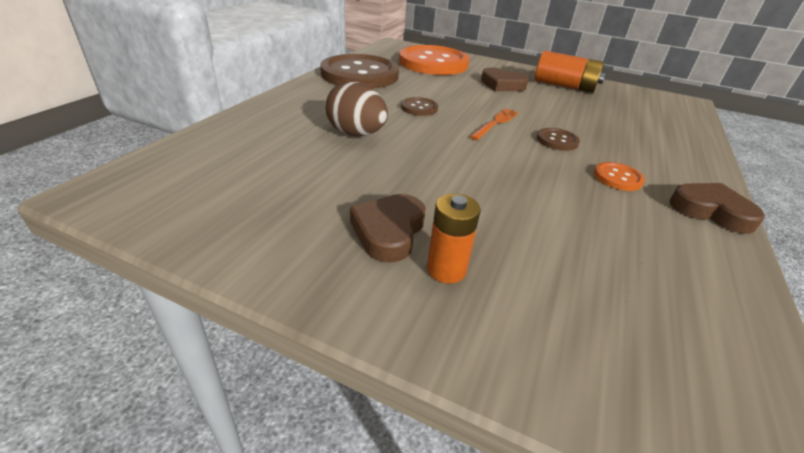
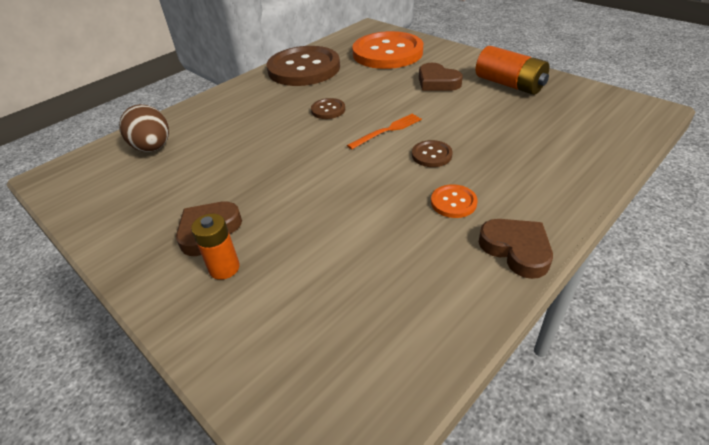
camera: 25 degrees right, 5 degrees up
(356, 134) = (251, 137): brown egg -> brown egg (153, 148)

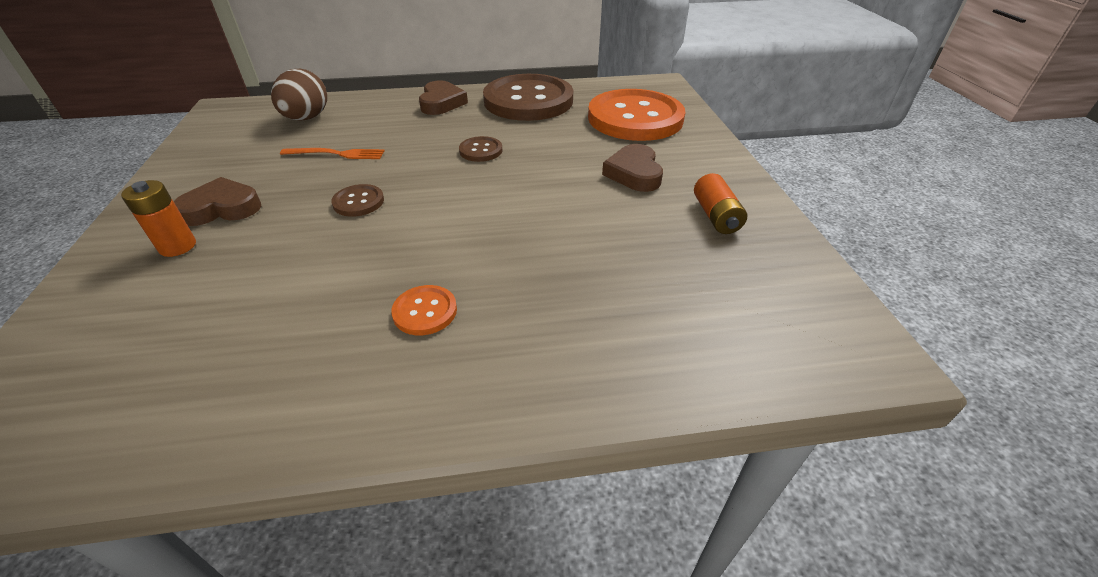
camera: 35 degrees right, 0 degrees up
(387, 130) = (496, 199): orange fork -> orange fork (336, 154)
(431, 155) = (492, 248): brown button -> brown button (358, 202)
(509, 84) = (716, 216): orange battery -> orange battery, size x0.64
(516, 250) = (390, 408): brown heart -> brown heart (441, 103)

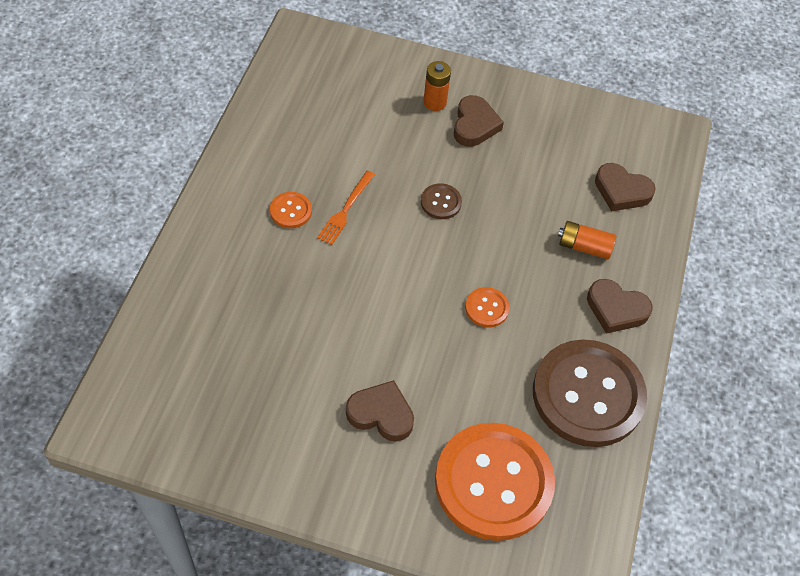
camera: 110 degrees right, 15 degrees up
(306, 118) = (621, 191): brown egg -> brown heart
(336, 154) = (532, 202): orange fork -> orange fork (345, 209)
(481, 150) = (487, 308): brown button -> orange button
(716, 216) = (282, 437): orange battery -> orange battery (584, 247)

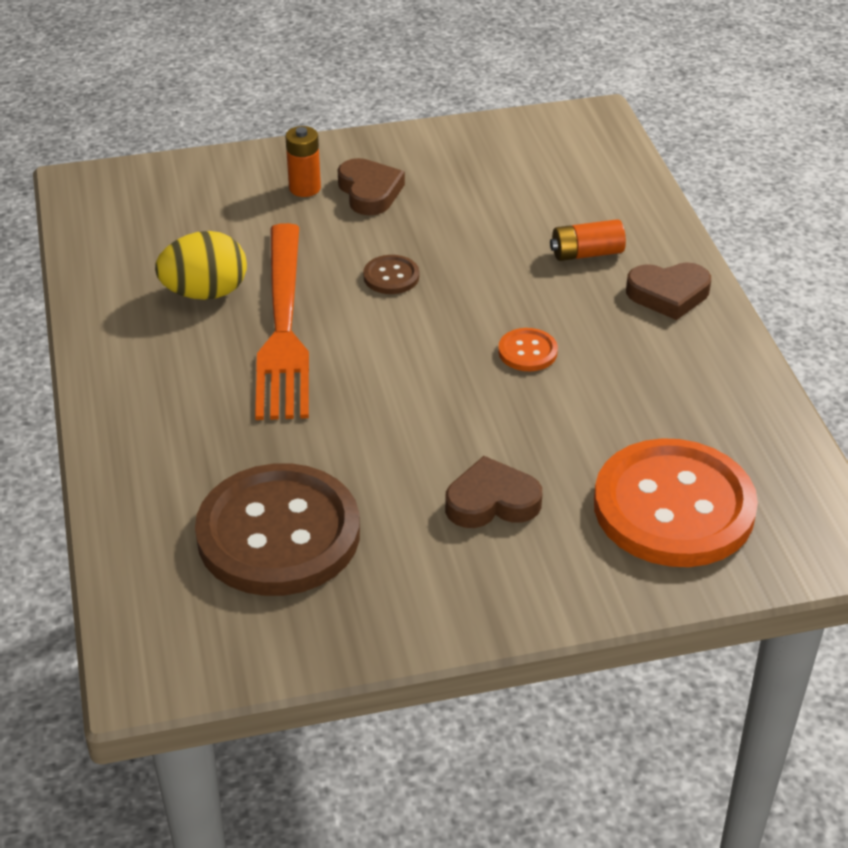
camera: 25 degrees left, 15 degrees down
(291, 211) = (215, 355): orange button -> none
(316, 158) = (205, 293): none -> yellow egg
(345, 209) = (283, 327): orange fork -> orange fork, size x2.20
(588, 394) = (705, 382): brown button -> brown button (278, 534)
(621, 191) = (584, 189): brown heart -> none

